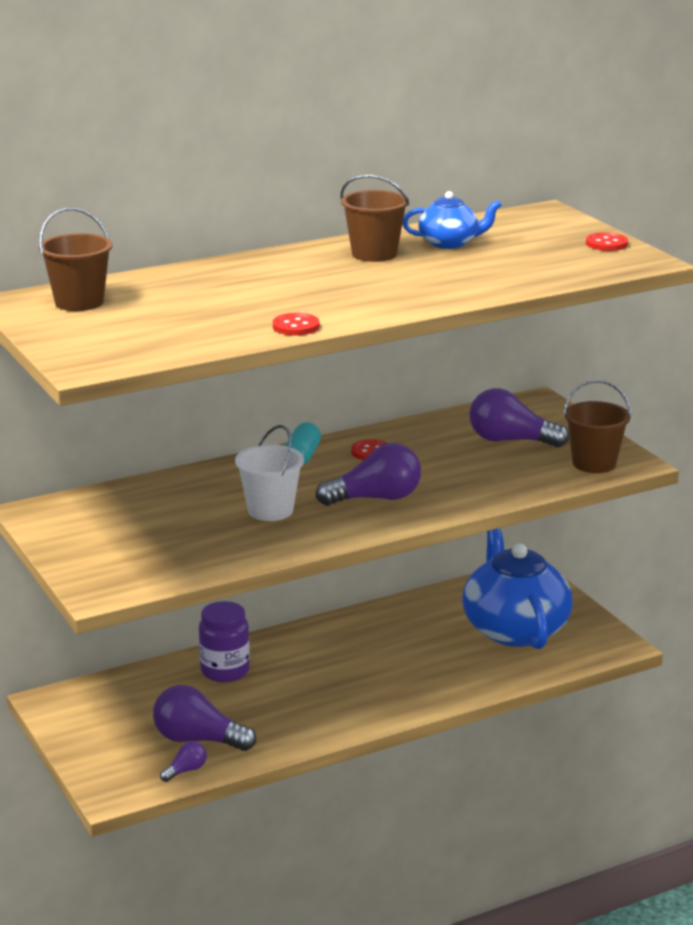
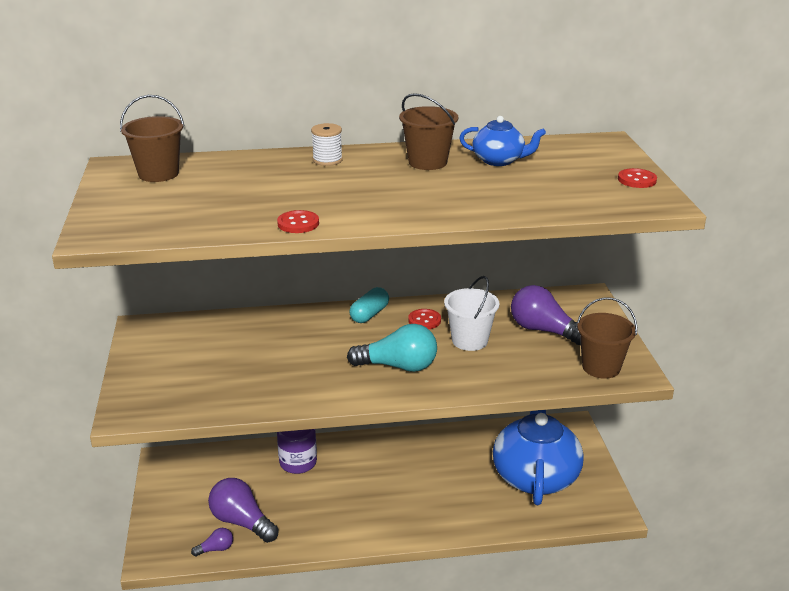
camera: 20 degrees right, 5 degrees up
(260, 265) = (327, 160): none -> white spool
(270, 510) = (310, 361): white bucket -> white bucket (469, 340)
(375, 498) = (398, 366): purple light bulb -> turquoise light bulb

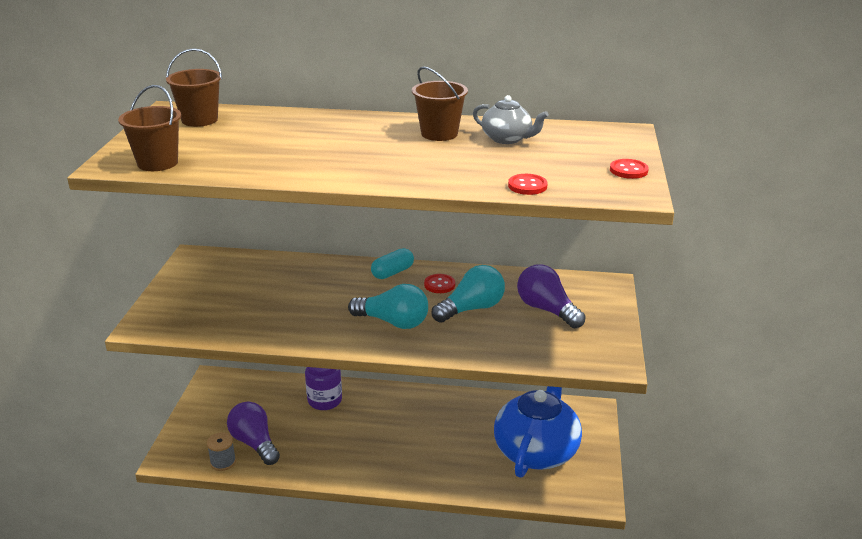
camera: 15 degrees right, 0 degrees up
(216, 549) = (223, 462): purple light bulb -> grey spool
(298, 223) = (283, 174): red button -> red button (527, 186)
(327, 160) = (351, 123): white spool -> none
(469, 340) = (471, 309): white bucket -> turquoise light bulb
(499, 160) = (507, 139): blue teapot -> grey teapot
(601, 367) = (584, 352): brown bucket -> brown bucket (157, 163)

